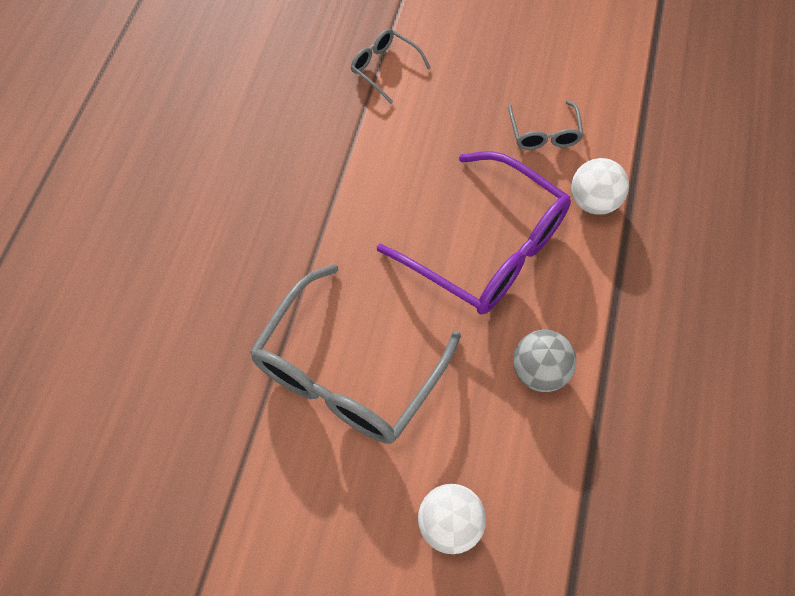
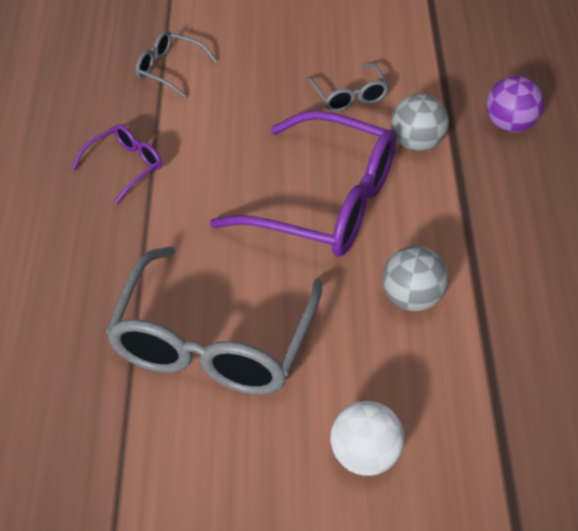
camera: 15 degrees left, 15 degrees down
(318, 167) = (125, 166): none -> purple glasses
(593, 201) = (417, 143): white ball -> grey ball
(690, 200) = (510, 125): none -> purple ball

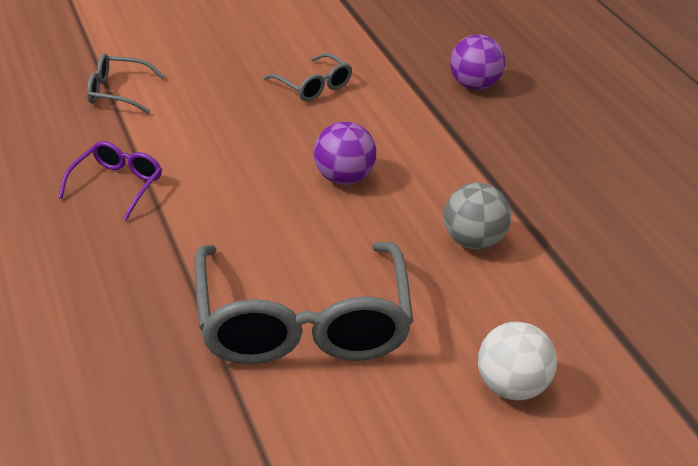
camera: 25 degrees left, 10 degrees down
(325, 203) = (343, 178): purple glasses -> purple ball
(417, 143) = (399, 114): grey ball -> none

